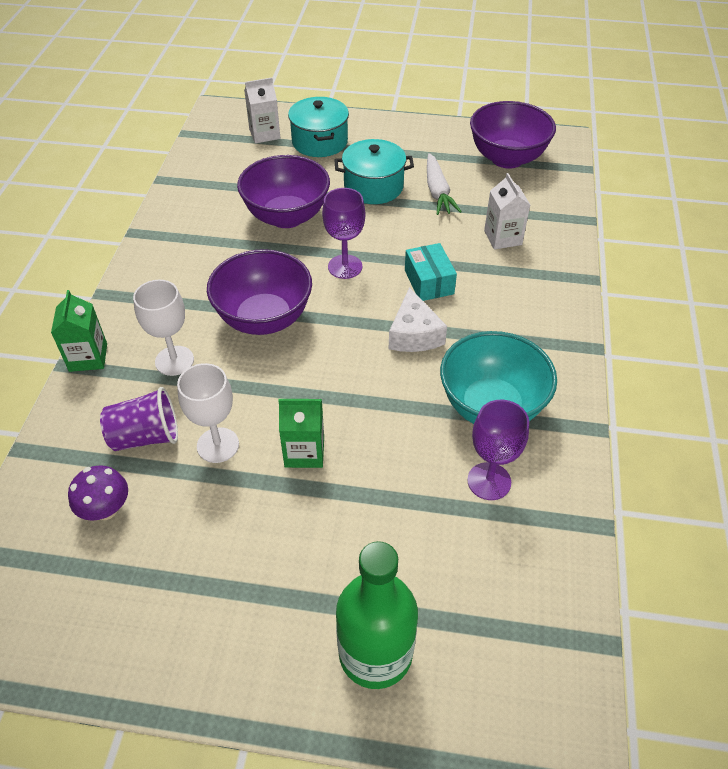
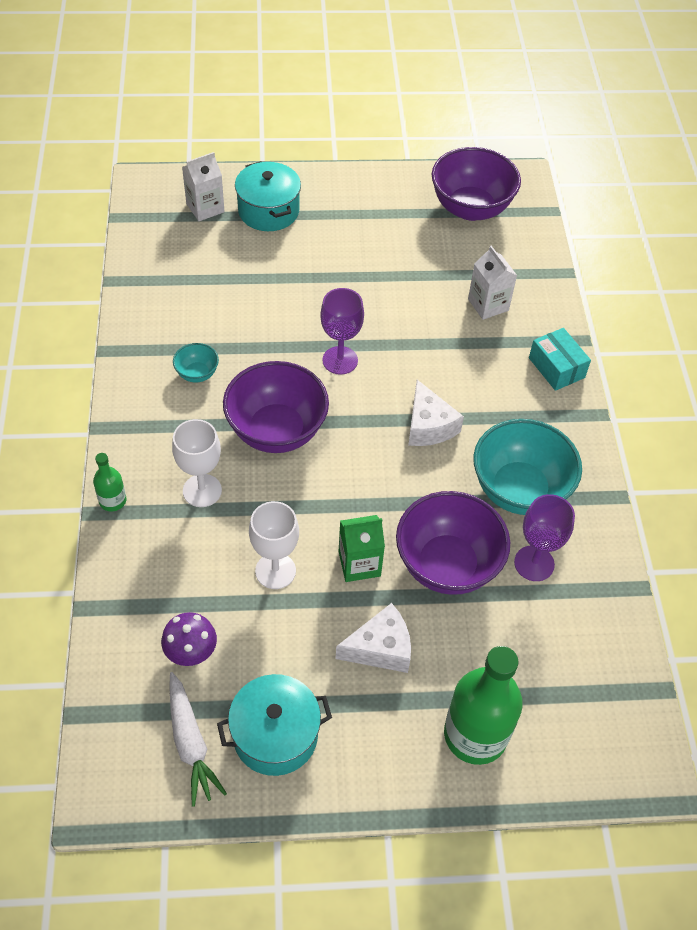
camera: 15 degrees left, 5 degrees up
(88, 357) = (112, 501): green carton -> green bottle
(146, 436) = (202, 574): purple cup -> none
(208, 261) = (197, 374): none -> turquoise bowl
(287, 217) = (262, 309): purple bowl -> purple bowl (447, 565)
(299, 540) = (380, 648): none -> white cheese
(373, 187) = (342, 261): turquoise pot -> turquoise pot (275, 735)
(429, 282) = (428, 366): turquoise box -> turquoise box (556, 368)
(437, 192) = (410, 258): white carrot -> white carrot (190, 743)

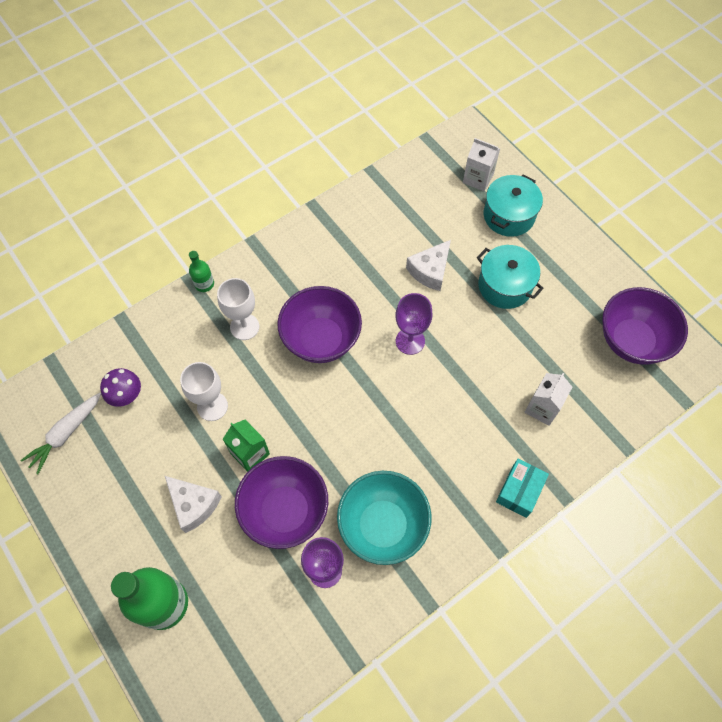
camera: 60 degrees right, 10 degrees up
(197, 374) = (333, 265): turquoise bowl -> none
(275, 735) = (96, 478): turquoise pot -> turquoise pot (505, 286)
(428, 426) = (395, 431): white cheese -> white cheese (430, 271)

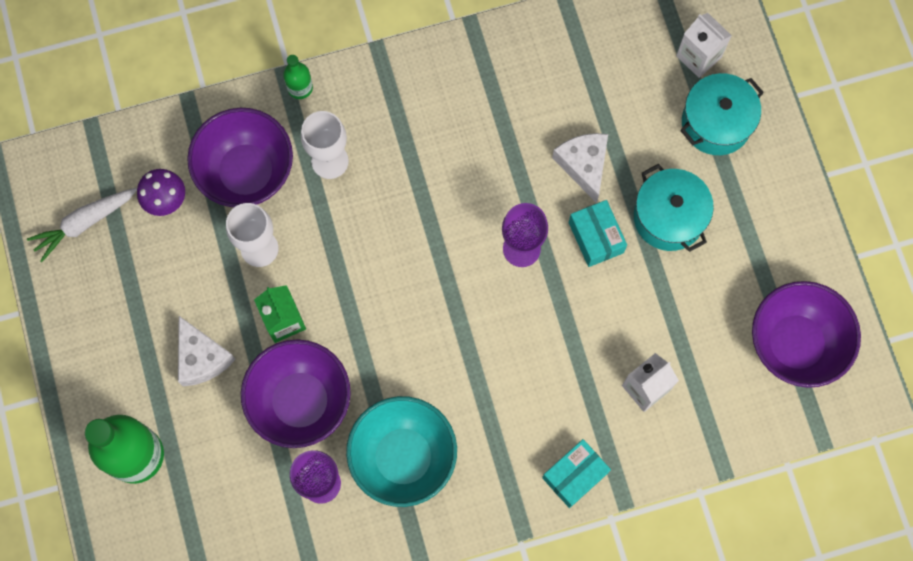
camera: 20 degrees right, 10 degrees up
(321, 339) = (415, 209): purple bowl -> purple bowl (247, 172)
(430, 271) = (583, 165): white cheese -> white cheese turned 105 degrees clockwise
(460, 316) = (596, 237): none -> turquoise box

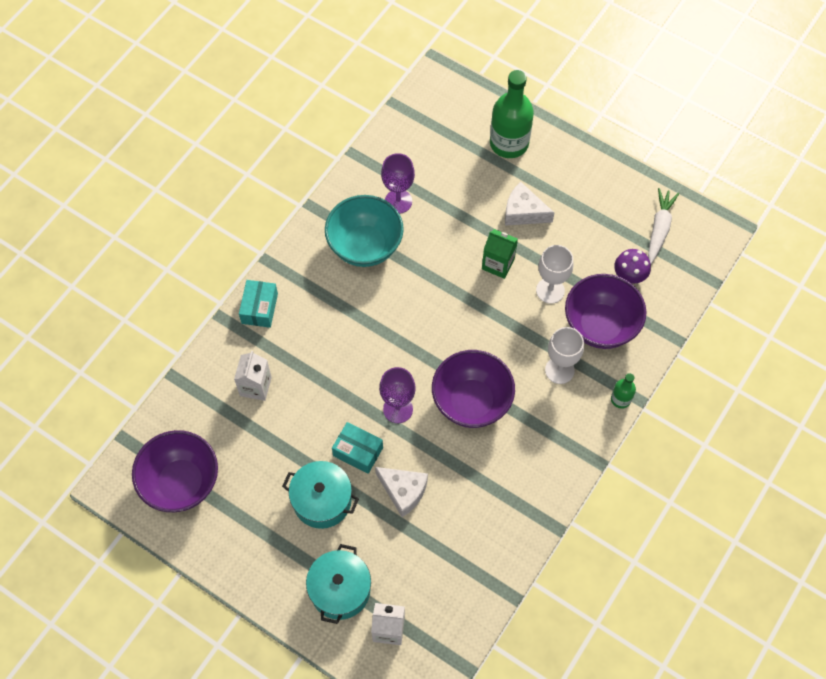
camera: 140 degrees right, 10 degrees down
(300, 401) = (448, 231): purple bowl -> purple bowl (471, 402)

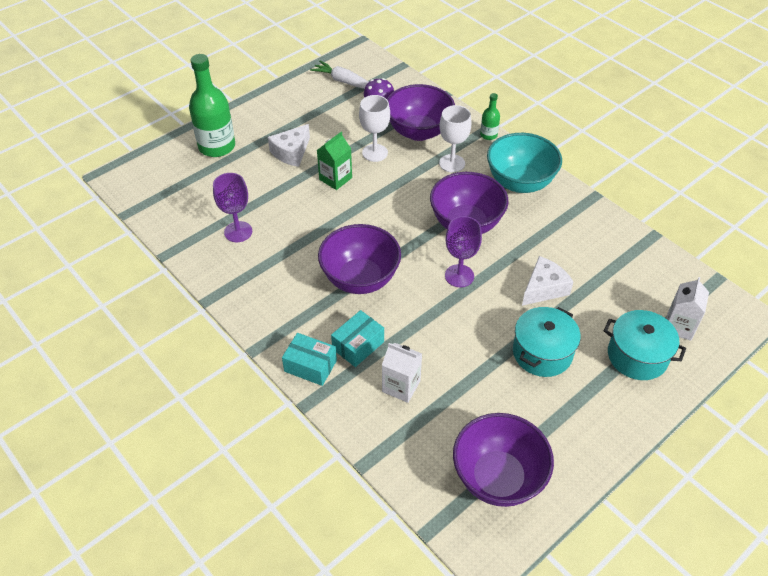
camera: 75 degrees left, 15 degrees down
(358, 451) = (496, 314): turquoise box -> turquoise box (358, 345)
(365, 246) = (276, 266): turquoise bowl -> turquoise bowl (520, 182)
(369, 322) = (360, 279): none -> purple bowl

